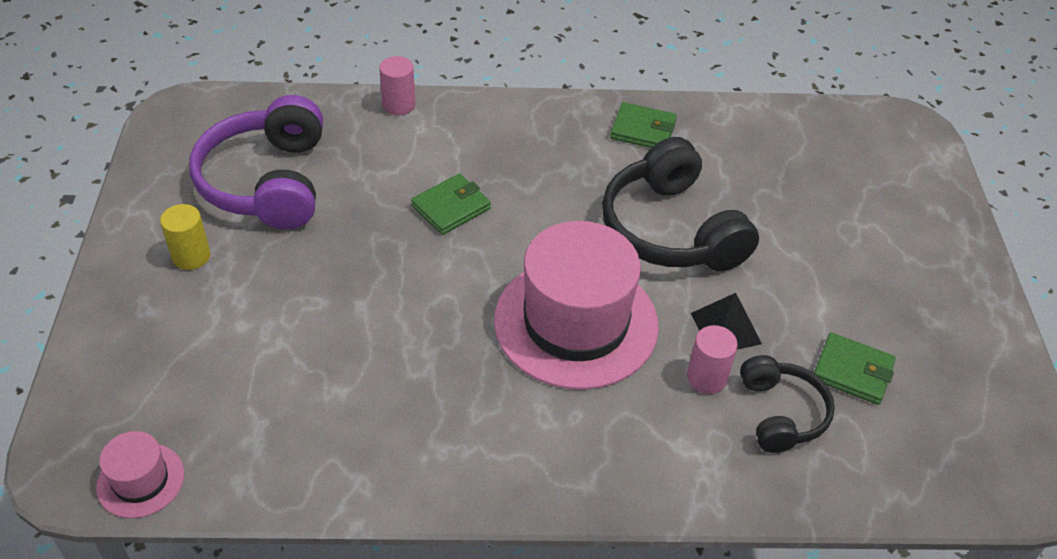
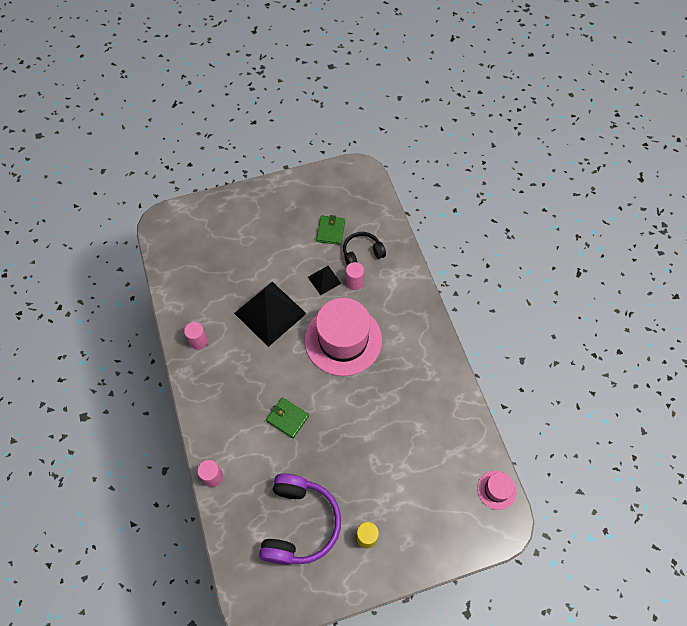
camera: 105 degrees left, 15 degrees up
(267, 182) = (299, 523): purple headphones -> purple headphones turned 60 degrees counterclockwise
(643, 130) = (198, 341): green wallet -> pink cylinder
(671, 230) = (270, 313): black headphones -> black pyramid

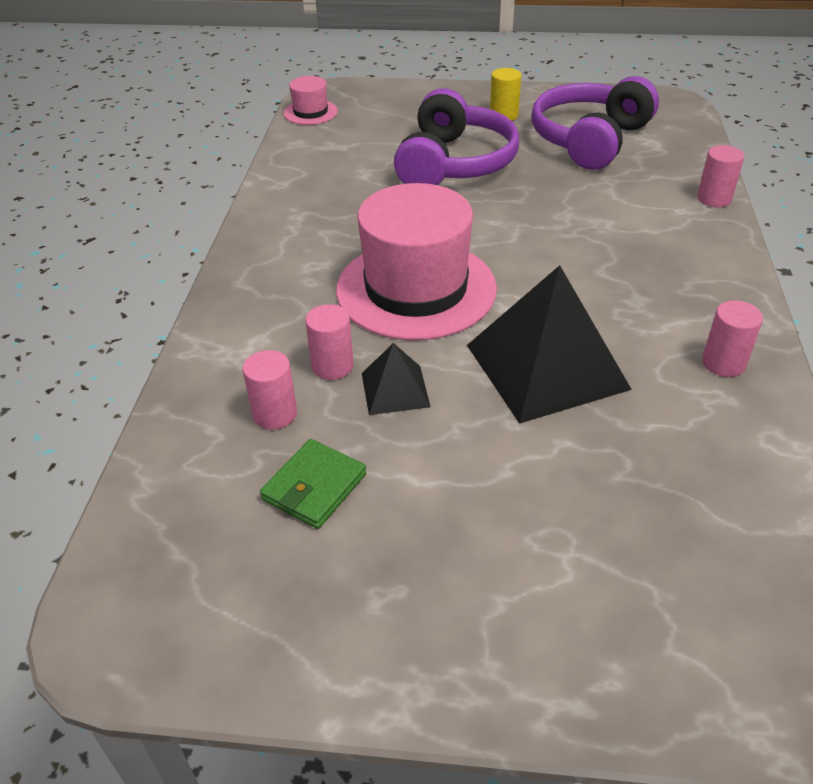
camera: 155 degrees left, 20 degrees down
(287, 418) = (568, 225): green wallet -> none
(362, 253) = (275, 414): black headphones -> pink cylinder
(373, 459) = (454, 163): none -> purple headphones

